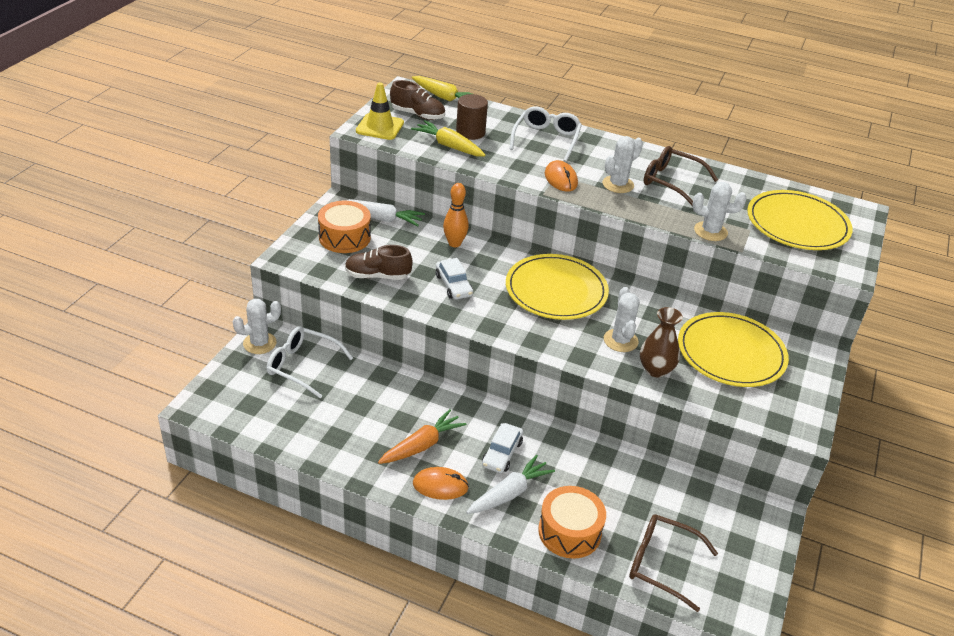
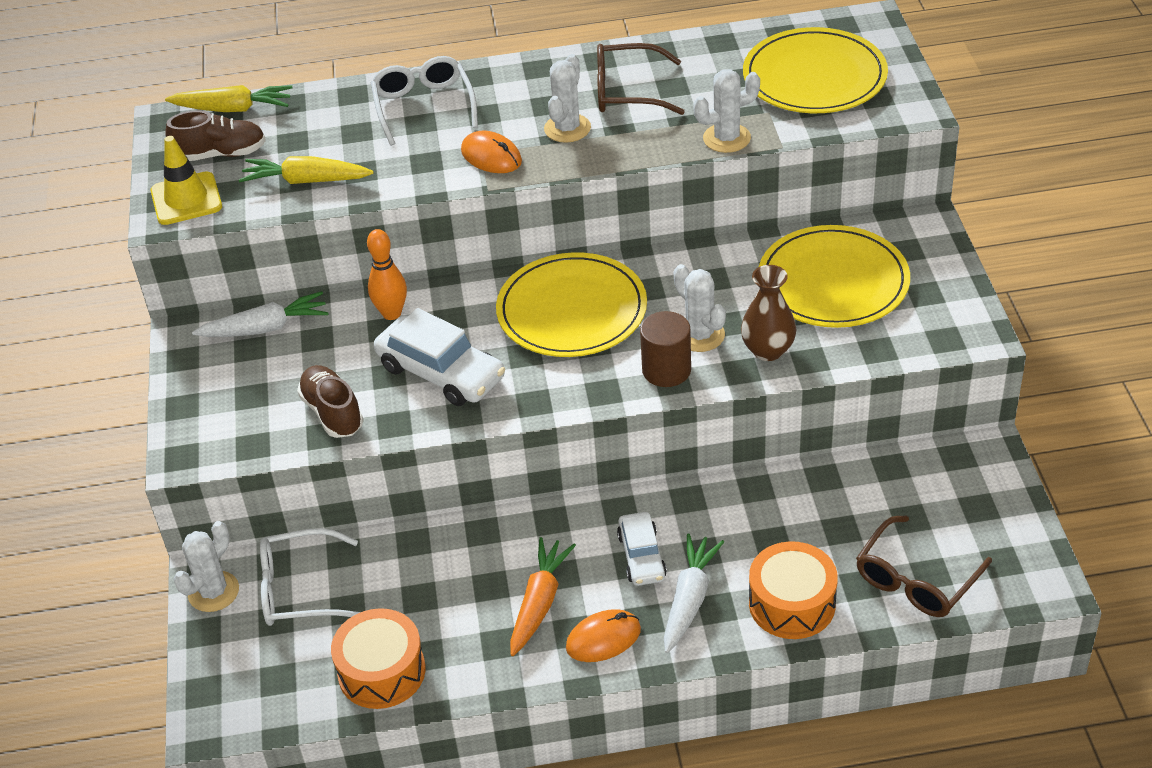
camera: 25 degrees left, 5 degrees up
(344, 237) = (239, 382): orange drum -> orange drum (382, 671)
(377, 276) = (332, 413): brown shoe -> brown shoe turned 90 degrees clockwise
(453, 285) = (441, 372): white car -> white car, size x1.63
(470, 132) = (316, 145): brown cylinder -> brown cylinder (666, 370)
(661, 564) = (916, 580): brown glasses -> brown glasses turned 45 degrees counterclockwise

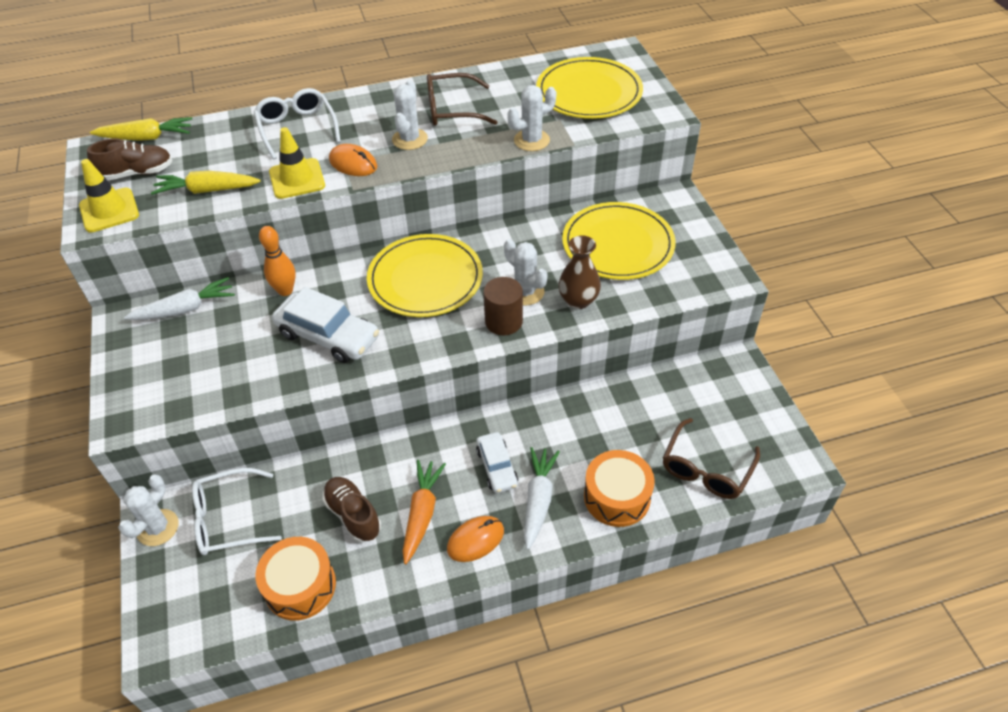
camera: 10 degrees left, 5 degrees up
(332, 413) = (243, 376): brown shoe -> brown shoe (353, 515)
(419, 172) = (297, 179): none -> yellow traffic cone

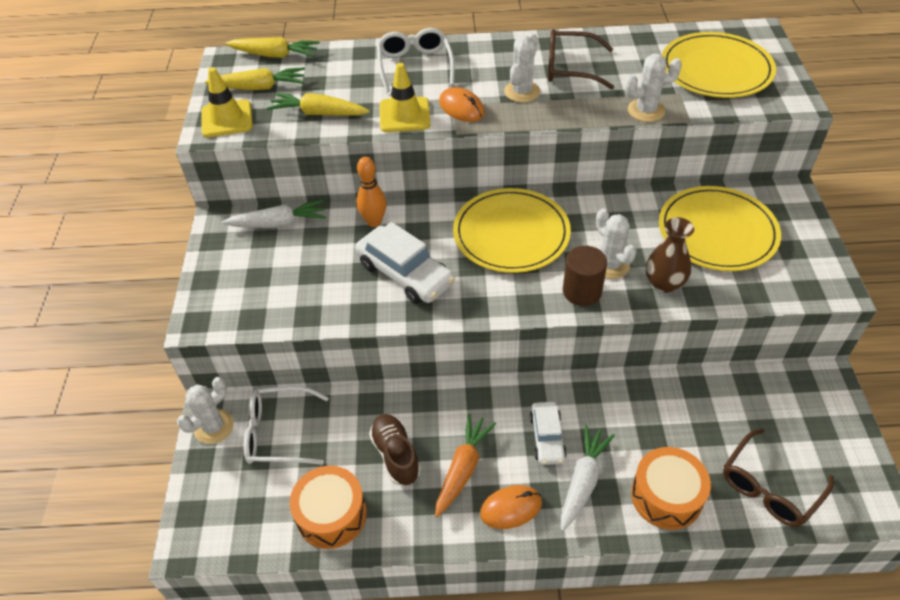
camera: 15 degrees right, 0 degrees up
(137, 173) = (259, 87): brown shoe -> yellow carrot

